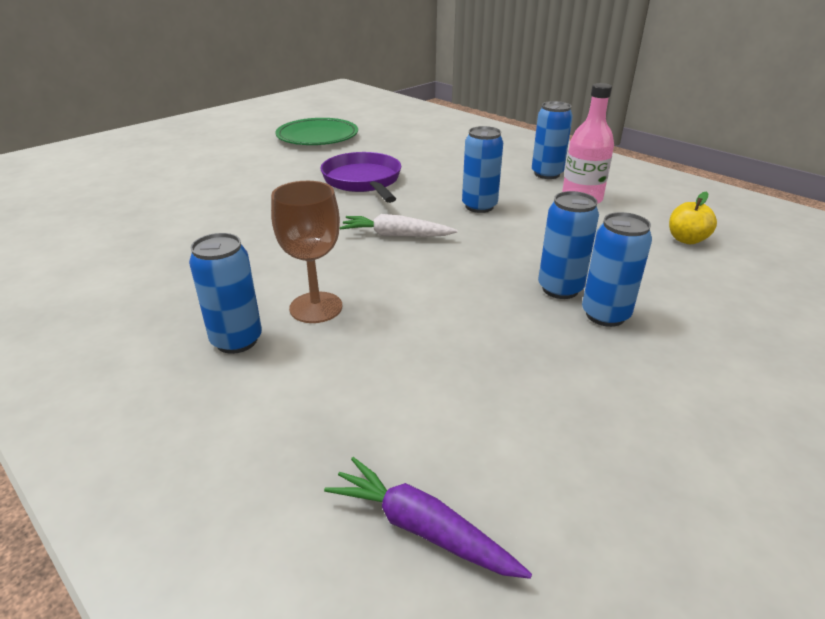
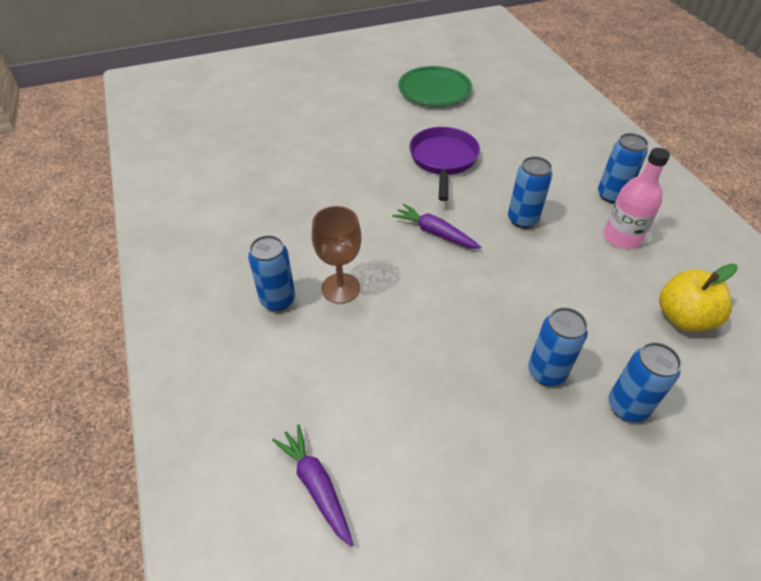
camera: 25 degrees right, 15 degrees up
(396, 235) = (435, 233): white carrot -> purple carrot
(560, 289) = (529, 333): blue can -> blue can (627, 407)
(686, 239) = (683, 318): yellow apple -> yellow apple, size x1.56

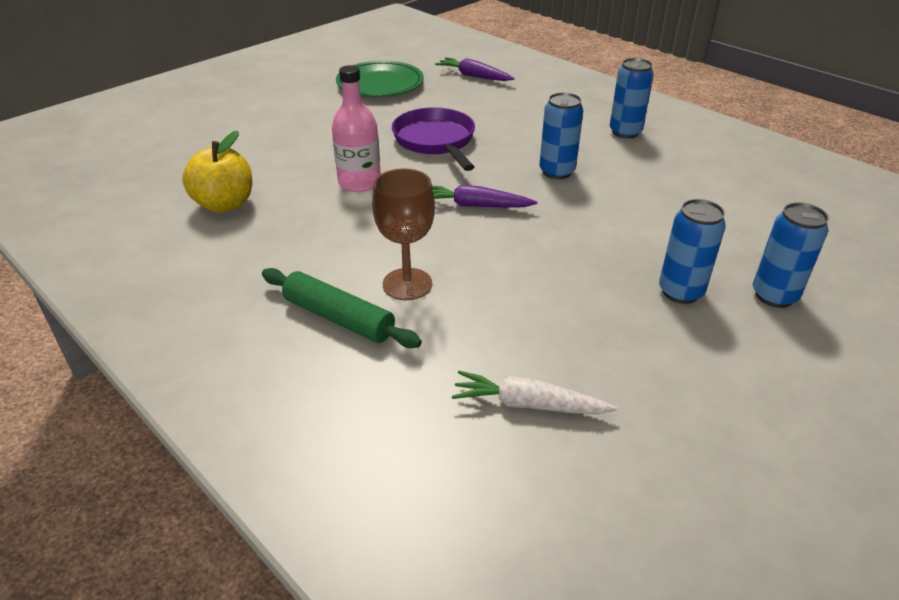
camera: 25 degrees left, 10 degrees down
(278, 300) = (339, 318): blue can -> green rolling pin
(316, 486) = (523, 483): purple carrot -> purple carrot (474, 76)
(361, 424) = (528, 404): none -> white carrot
(622, 237) = (661, 163): pink bottle -> pink bottle (359, 182)
(683, 318) = (763, 210): yellow apple -> yellow apple (225, 204)

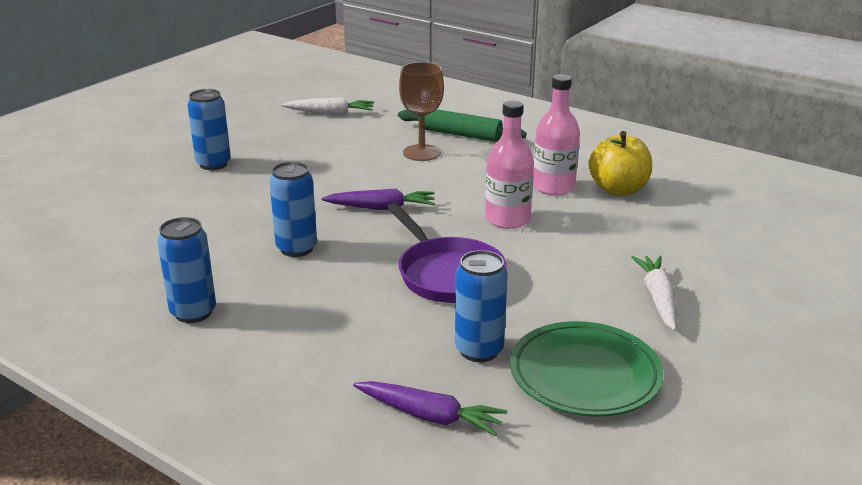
camera: 170 degrees right, 10 degrees down
(287, 214) = (553, 187): none -> pink bottle
(297, 114) = (658, 298): none -> white carrot
(774, 296) = (141, 167): blue can -> blue can (479, 350)

